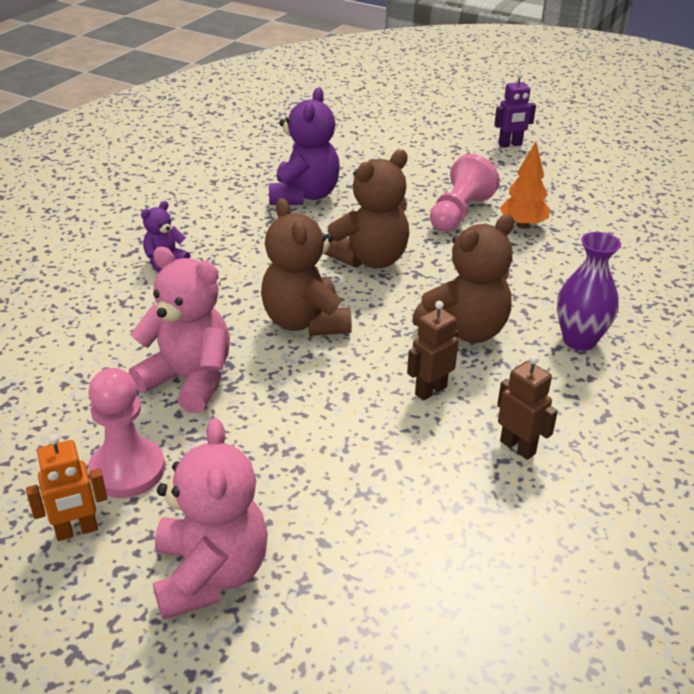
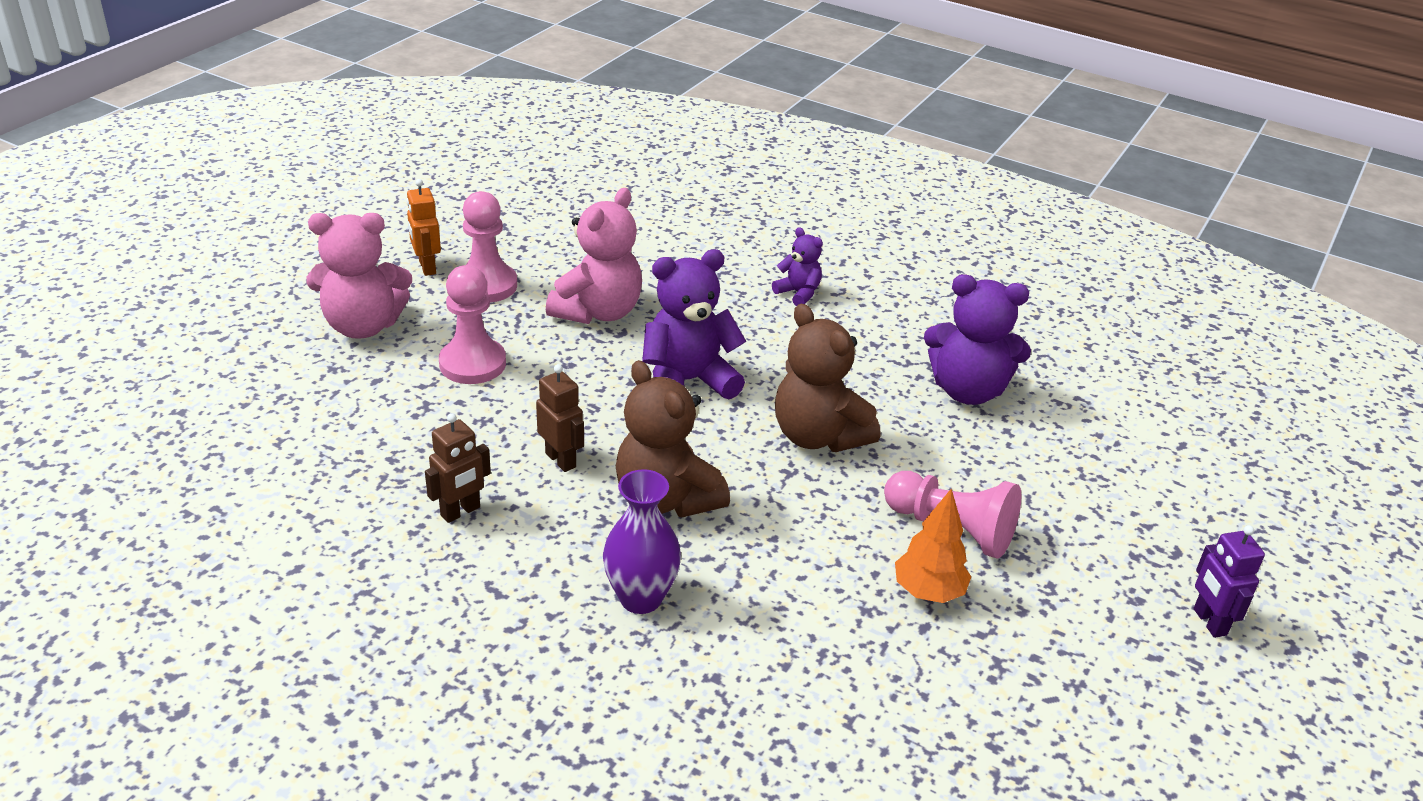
camera: 90 degrees right, 0 degrees up
(286, 464) = (472, 364): none -> pink pawn
(305, 322) = (688, 382): brown teddy bear -> purple teddy bear

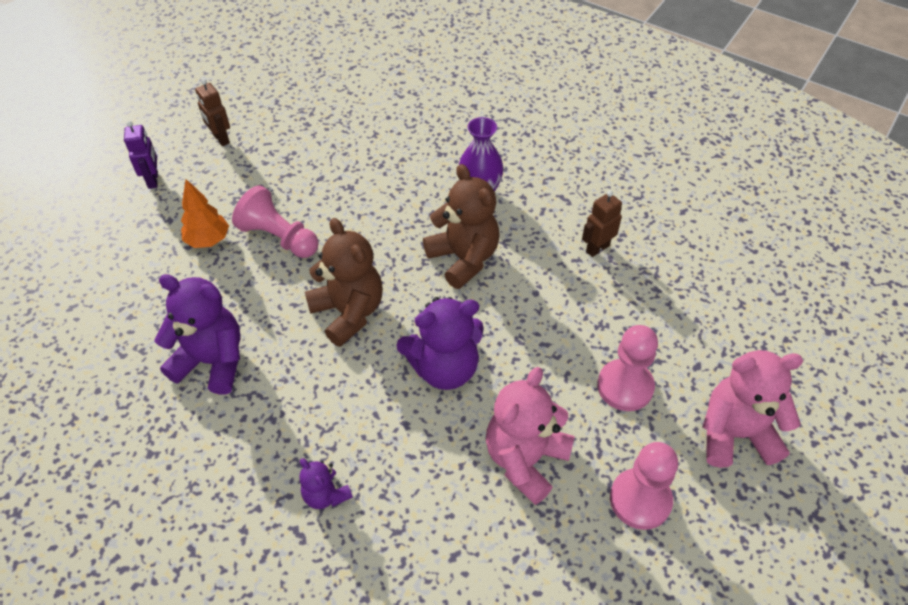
camera: 175 degrees left, 15 degrees up
(427, 267) = (709, 530): orange robot -> none
(561, 460) = (538, 289): brown robot -> brown robot (220, 139)
(928, 592) = (310, 197): orange tree -> orange tree (208, 240)

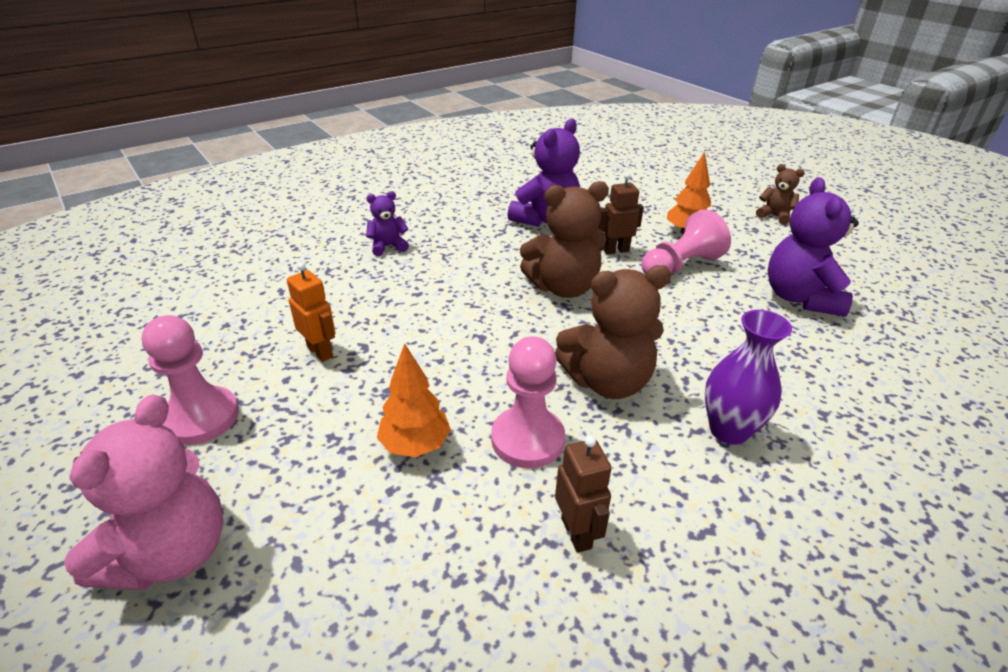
camera: 110 degrees right, 15 degrees down
(153, 180) = (774, 216): purple robot -> brown teddy bear
(220, 139) = (842, 254): brown robot -> brown robot (616, 250)
(444, 368) = (460, 328): purple teddy bear -> purple teddy bear (800, 298)
(525, 459) = (320, 352): pink teddy bear -> orange robot
(583, 346) = (415, 445): none -> orange tree
(625, 386) = (332, 463): pink pawn -> pink pawn (527, 439)

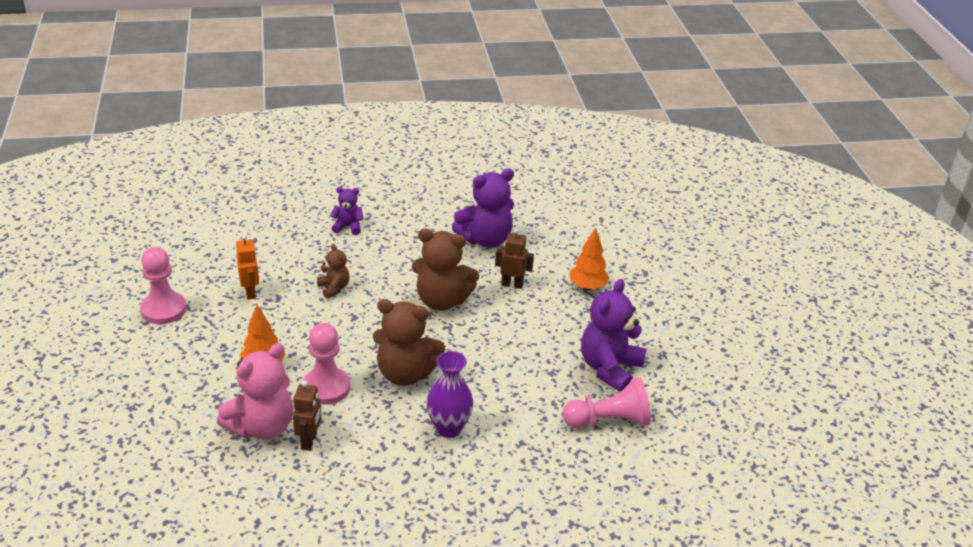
camera: 25 degrees right, 0 degrees up
(171, 553) = (117, 373): pink teddy bear -> pink teddy bear (262, 426)
(680, 266) = (547, 313): pink pawn -> pink pawn (608, 421)
(774, 216) = (684, 297): brown teddy bear -> brown teddy bear (334, 288)

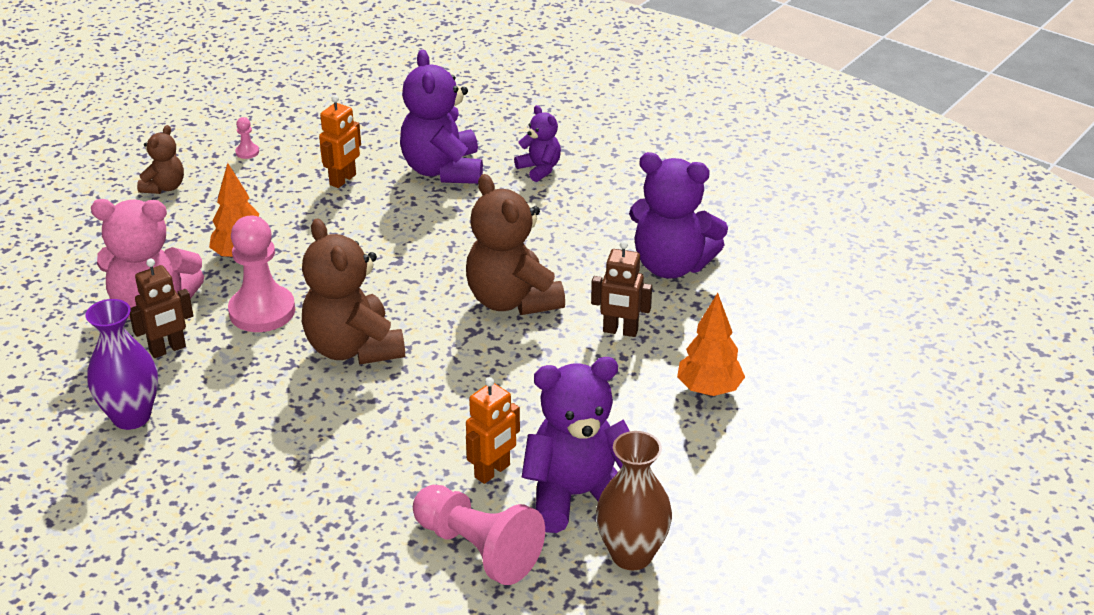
camera: 50 degrees right, 0 degrees up
(163, 309) = (247, 152): pink pawn -> pink pawn, size x0.41
(298, 256) = (443, 170): none -> purple teddy bear
(334, 288) = (425, 221): brown teddy bear -> brown teddy bear (164, 187)
(448, 428) = (304, 430): purple vase -> purple vase (131, 417)
(512, 284) = (620, 331): brown robot -> brown robot turned 135 degrees clockwise
(561, 384) = (492, 471): none -> orange robot
(666, 377) = (631, 555): none -> brown vase

